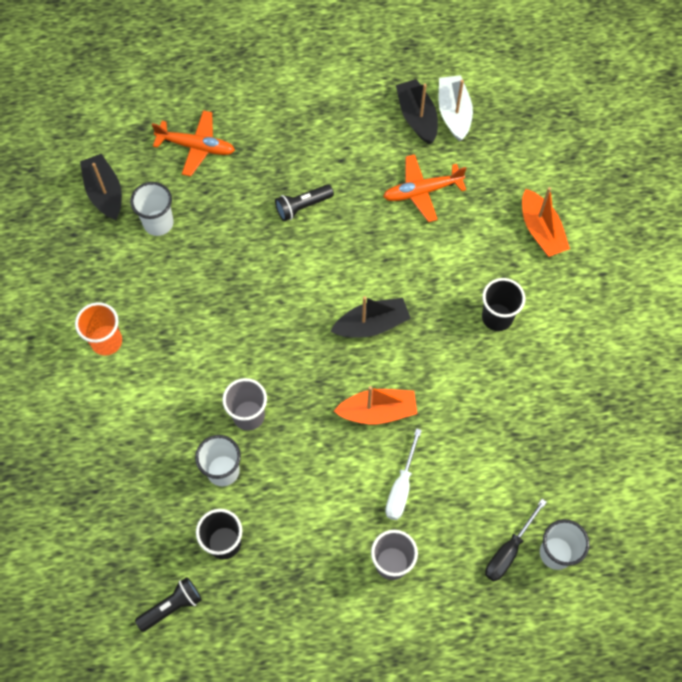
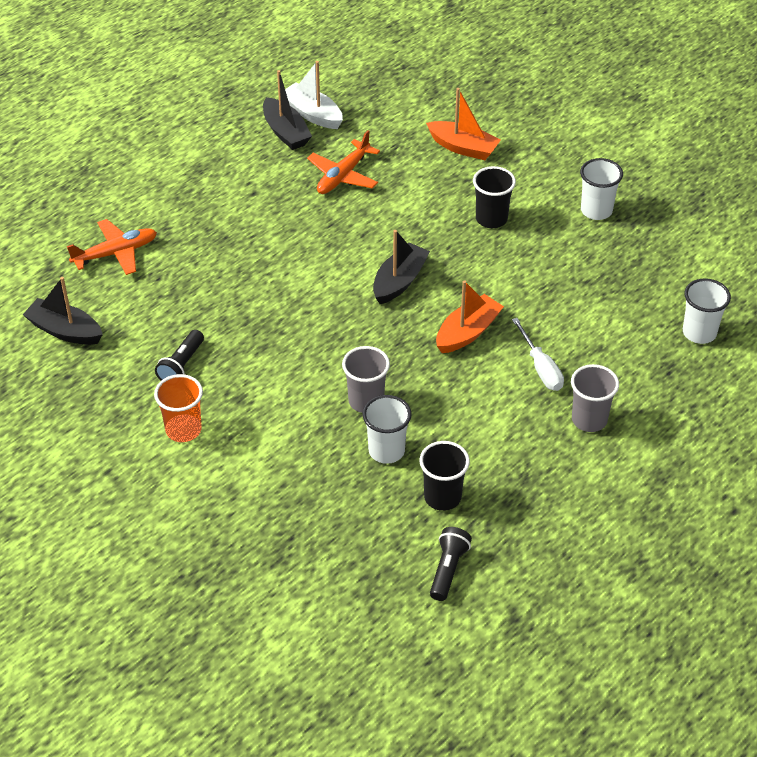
camera: 40 degrees left, 20 degrees down
(158, 223) = (139, 323): white cup -> white cup (596, 210)
(302, 206) = (255, 240): black flashlight -> black flashlight (182, 365)
(417, 117) = (285, 132): black boat -> black boat turned 150 degrees counterclockwise
(508, 551) = (665, 354): black screwdriver -> none

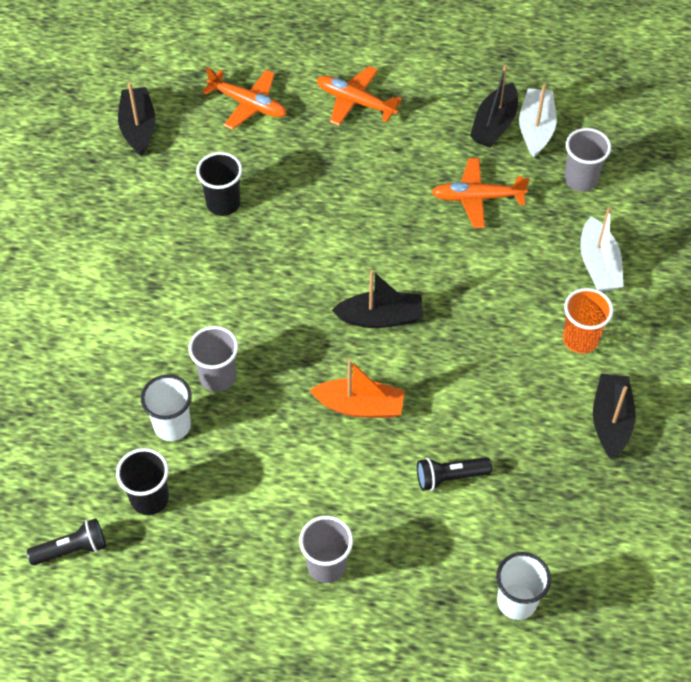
camera: 55 degrees right, 10 degrees up
(182, 192) = (355, 102): none -> orange plane
(182, 365) = (160, 225): black flashlight -> black flashlight (450, 477)
(183, 430) = (92, 270): orange cup -> orange cup (580, 339)
(381, 117) = (580, 179): none -> grey cup
(463, 148) = (598, 265): orange boat -> white boat
(491, 219) = (522, 341): black cup -> black cup (223, 203)
(541, 368) = (362, 489): white screwdriver -> none
(596, 210) = (611, 421): white cup -> black boat

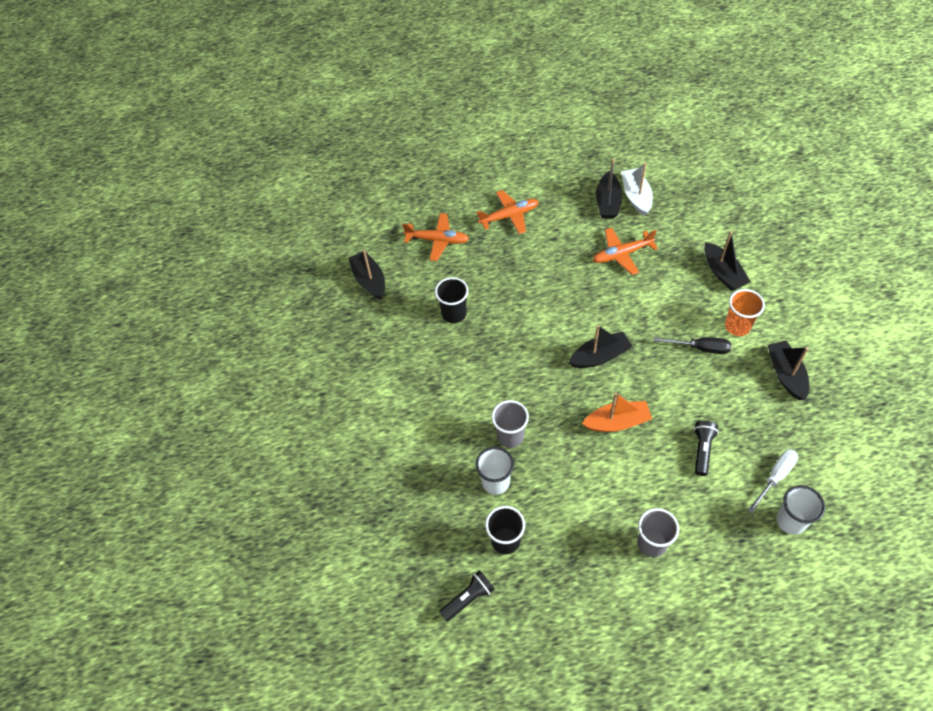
camera: 15 degrees left, 0 degrees up
(355, 102) = (509, 216): orange plane -> orange plane turned 150 degrees clockwise
(450, 477) = (702, 450): black flashlight -> black flashlight turned 135 degrees clockwise
(516, 350) = (700, 348): none -> black screwdriver
(526, 542) = (775, 477): none -> white screwdriver
(580, 179) = (682, 221): grey cup -> none
(598, 265) = (723, 273): white boat -> black boat

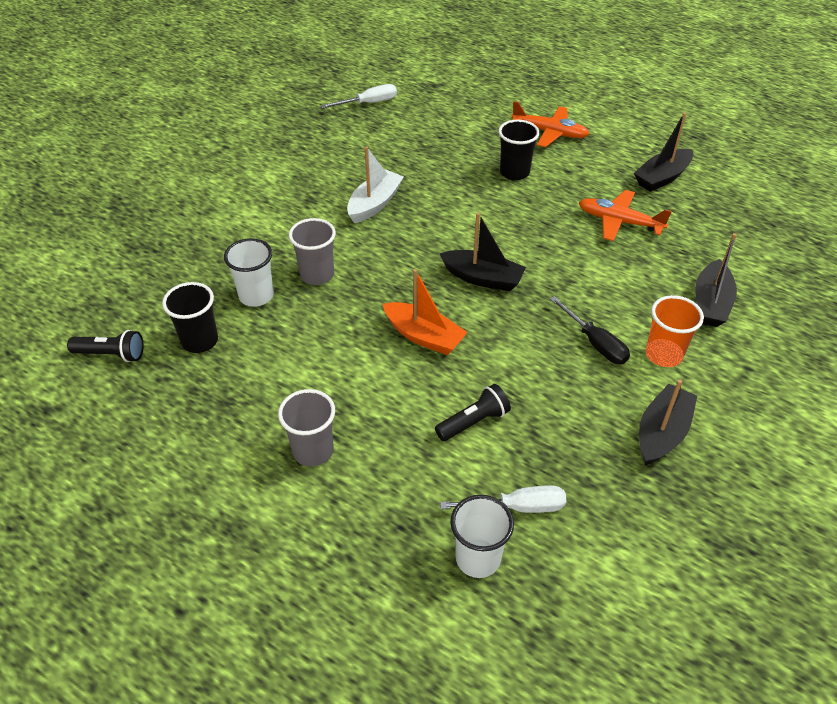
camera: 40 degrees right, 10 degrees down
(369, 280) = (368, 103): black boat -> white screwdriver
(437, 240) = (462, 111): orange plane -> none
(454, 314) = (401, 165): black cup -> black cup (514, 172)
(636, 196) = (699, 190): white boat -> white boat (374, 204)

